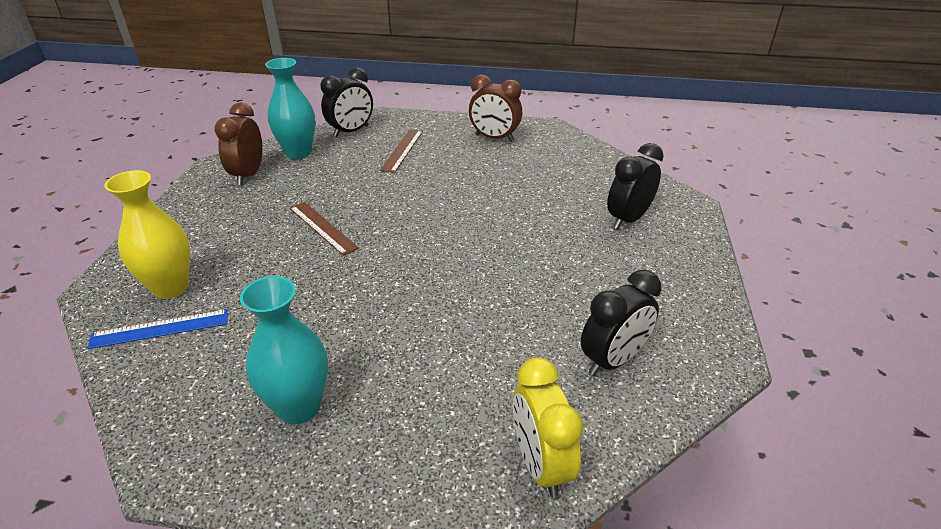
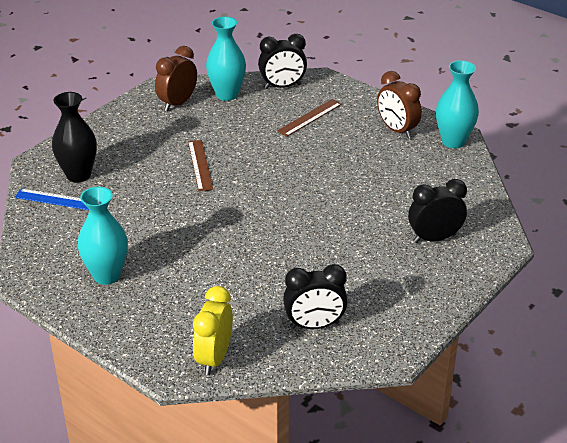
camera: 30 degrees right, 0 degrees up
(171, 287) = (78, 175): yellow vase -> black vase
(552, 133) = (453, 141): none -> turquoise vase

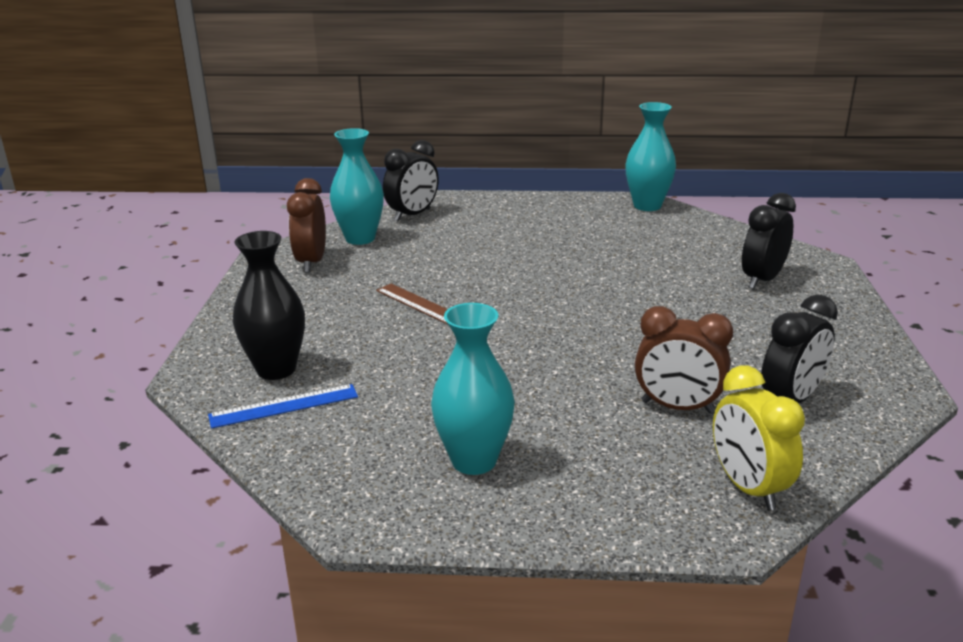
camera: 35 degrees left, 10 degrees down
(309, 117) = (481, 230): brown ruler -> none
(397, 130) = (583, 213): brown clock -> brown clock (677, 407)

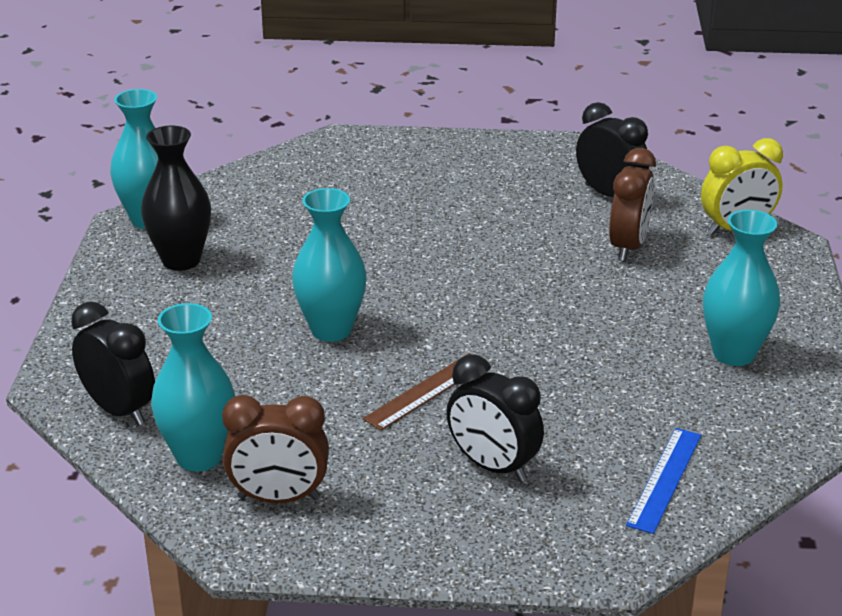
camera: 90 degrees left, 5 degrees up
(276, 369) = (588, 495): black vase -> black vase (181, 260)
(284, 406) = (665, 479): blue ruler -> blue ruler turned 45 degrees clockwise
(506, 270) = (331, 330): none -> turquoise vase
(762, 280) = (377, 175): black clock -> black clock (493, 466)

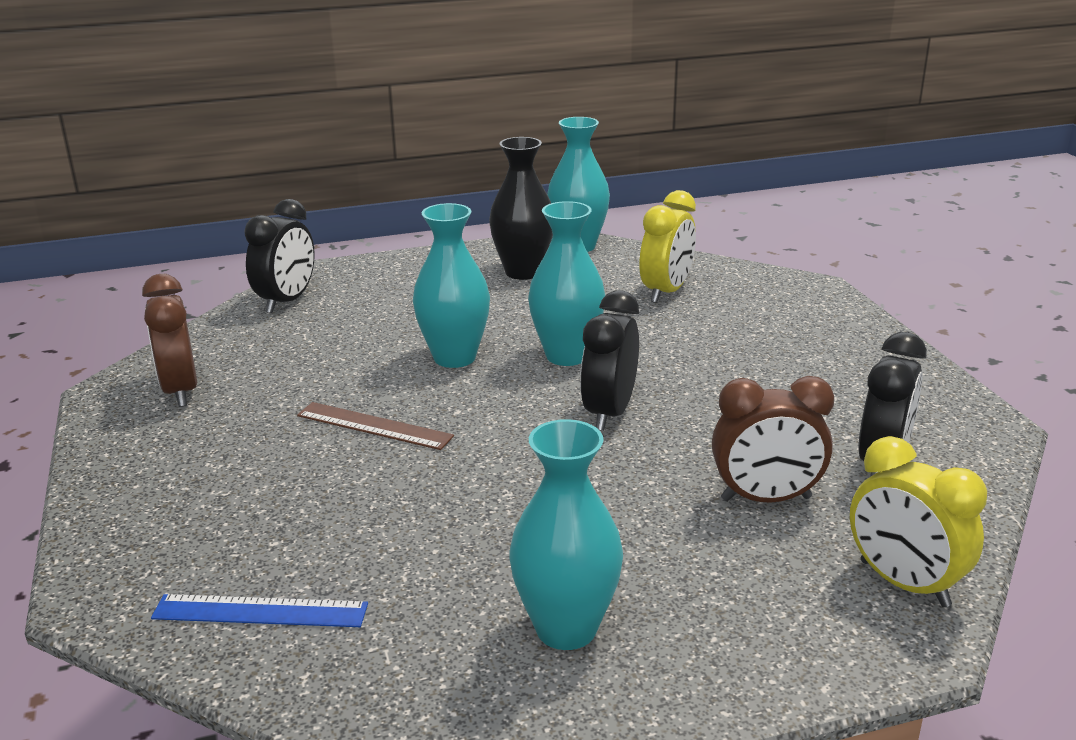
camera: 70 degrees right, 5 degrees down
(199, 457) = (232, 345): turquoise vase -> turquoise vase (566, 356)
(290, 202) = (666, 292): none -> yellow clock
(493, 466) = (255, 489): black clock -> black clock (609, 413)

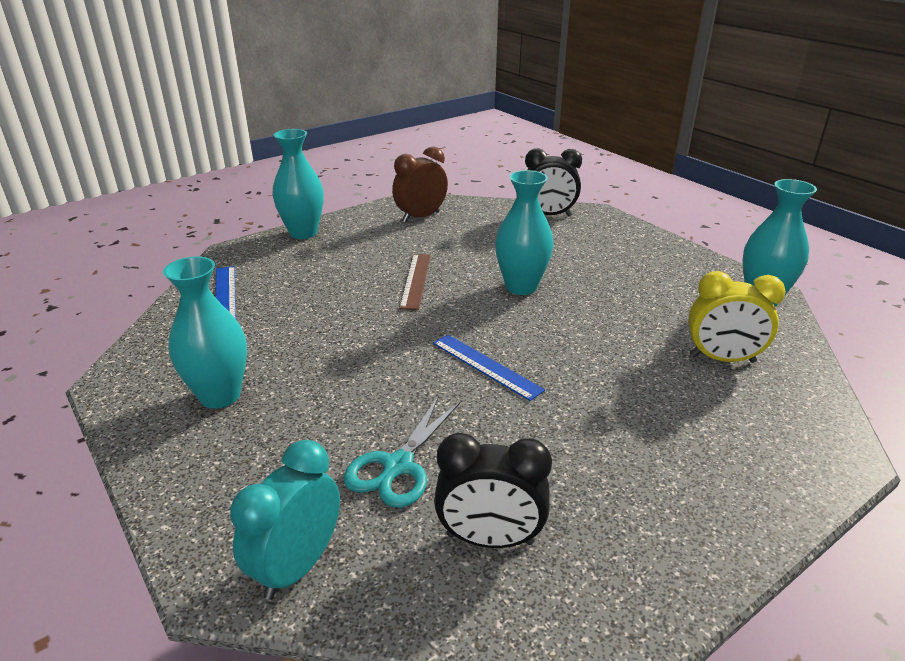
camera: 70 degrees right, 5 degrees up
(523, 272) = (682, 284): black vase -> none
(566, 356) = (560, 330): turquoise vase -> turquoise vase (303, 233)
(609, 413) = (486, 366): black clock -> blue ruler
(766, 499) = (398, 466): brown clock -> turquoise scissors
(904, 583) = (297, 566): yellow clock -> turquoise clock

